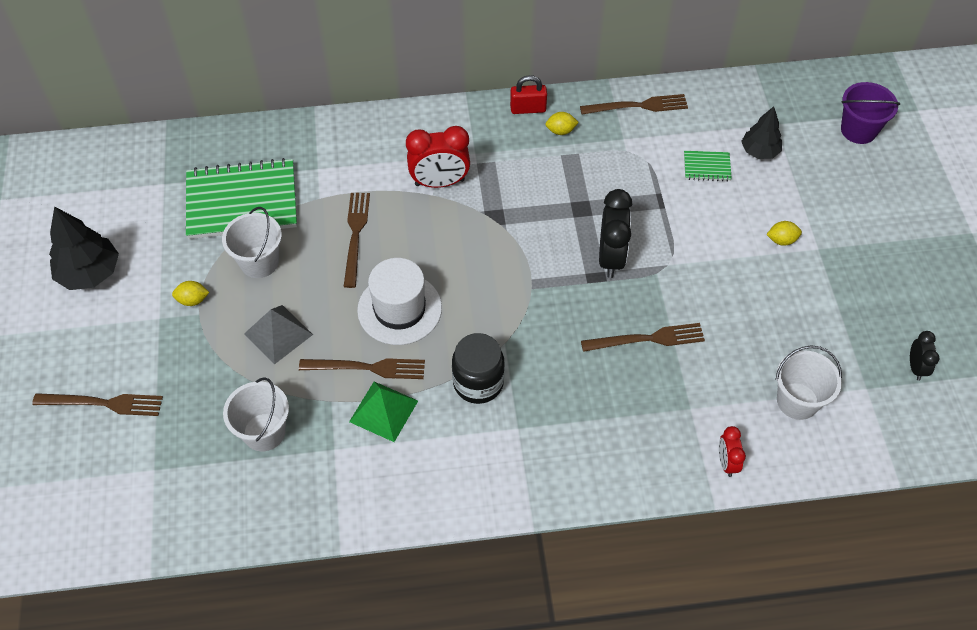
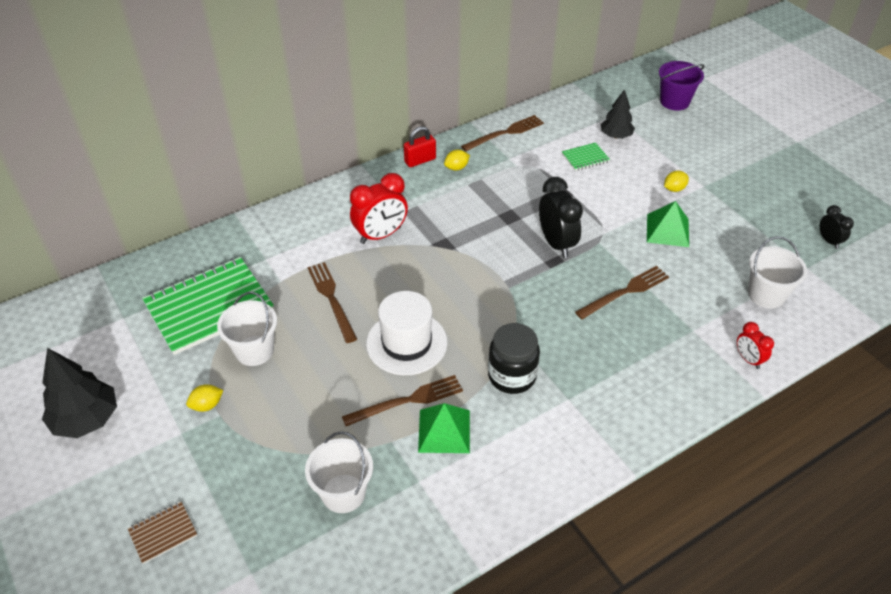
camera: 25 degrees left, 10 degrees down
(102, 403) = (163, 533): brown fork -> brown notebook
(278, 334) = (307, 403): grey pyramid -> none
(740, 286) = (667, 230): none -> green pyramid

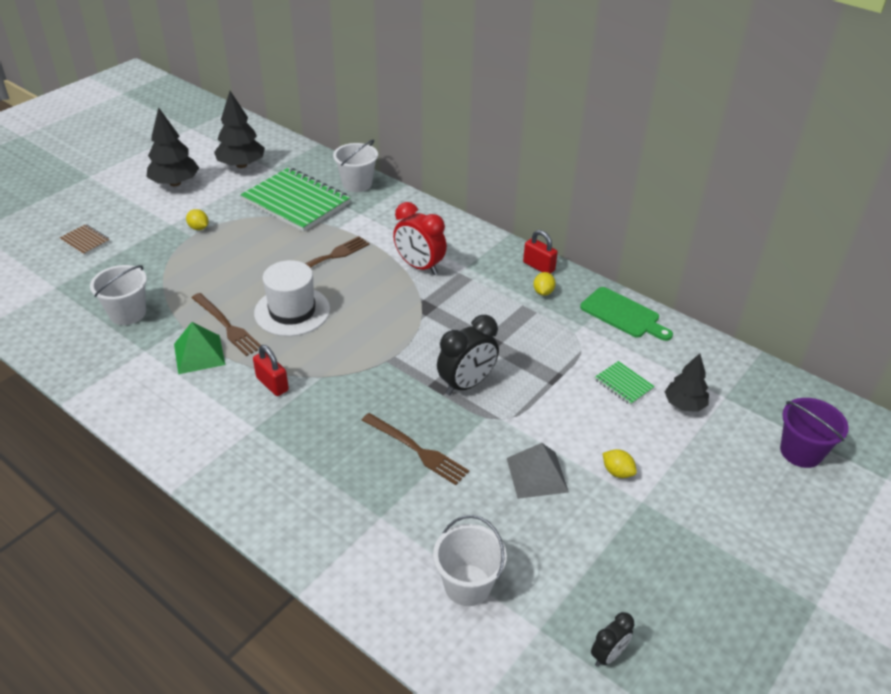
camera: 70 degrees right, 5 degrees down
(92, 345) = (241, 165): none -> black tree
(254, 350) = (258, 235): white bucket -> white bucket (357, 184)
(456, 168) = (543, 292): yellow lemon -> yellow lemon turned 60 degrees clockwise
(505, 133) = (623, 314): brown fork -> green cutting board
(512, 376) = (272, 384): black jar -> red padlock
(667, 230) = (537, 474): green pyramid -> grey pyramid
(748, 359) = (351, 574): red clock -> none

